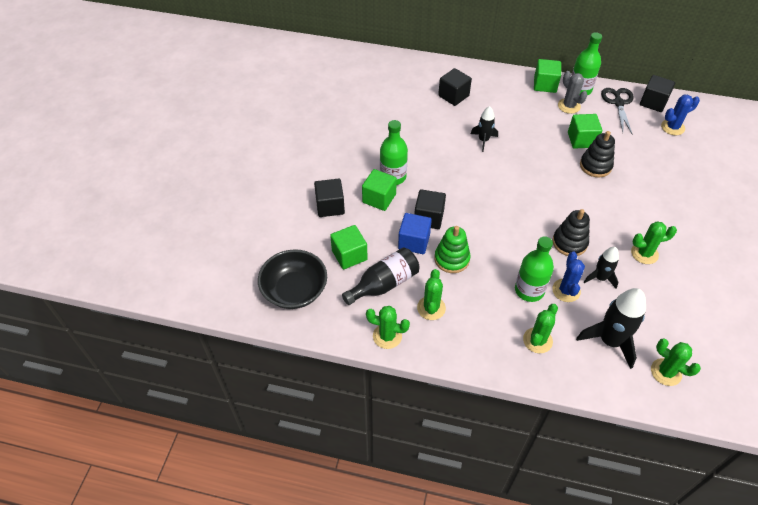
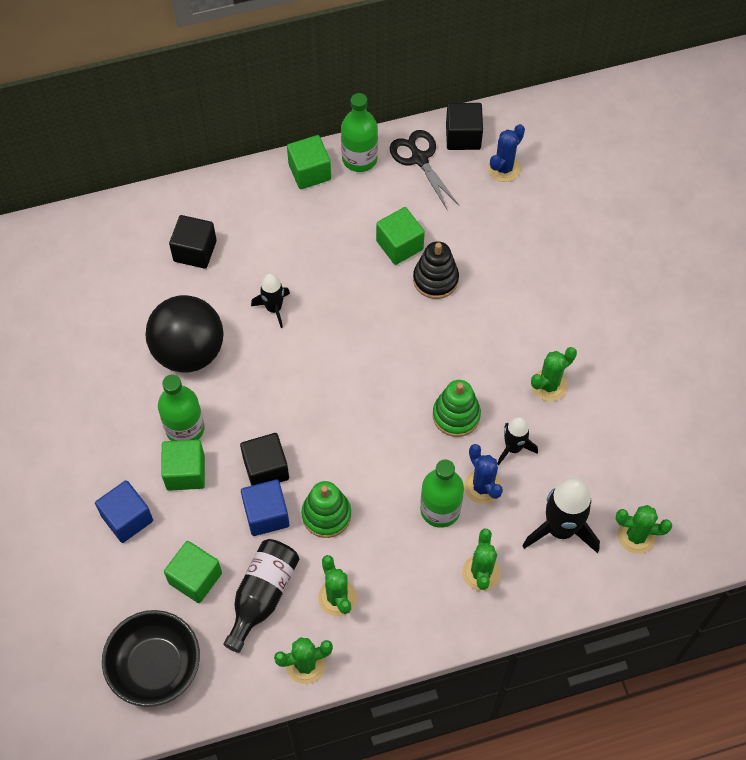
camera: 30 degrees left, 10 degrees up
(330, 206) = (127, 518): black cube -> blue cube
(419, 141) = (189, 351): none -> black ball
(569, 106) = (358, 195): grey cactus -> none
(569, 243) = (456, 415): black stacking toy -> green stacking toy

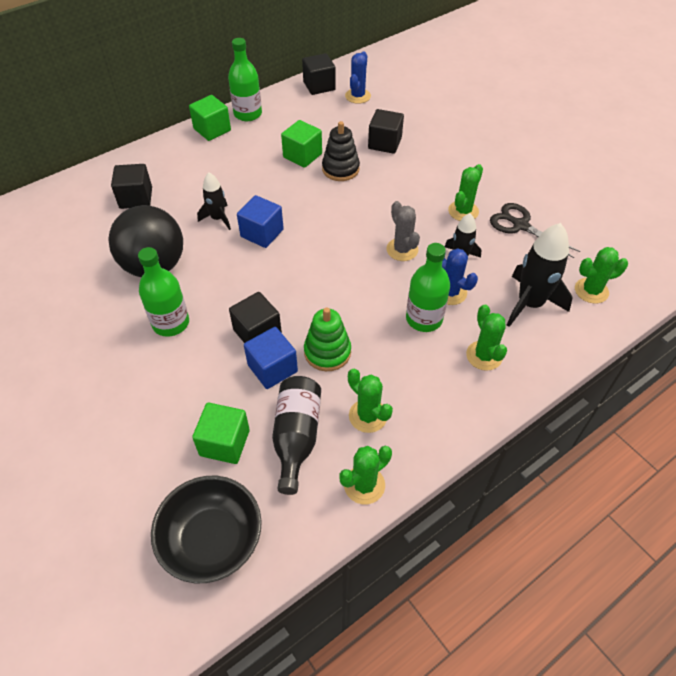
camera: 20 degrees left, 10 degrees down
(127, 518) = (138, 412): blue cube -> blue cube (262, 233)
(185, 472) = (183, 357): green cube -> none
(419, 159) = (293, 104): black scissors -> black scissors (520, 225)
(456, 415) = (402, 250): green stacking toy -> grey cactus
(504, 255) = (384, 143): none -> black cube

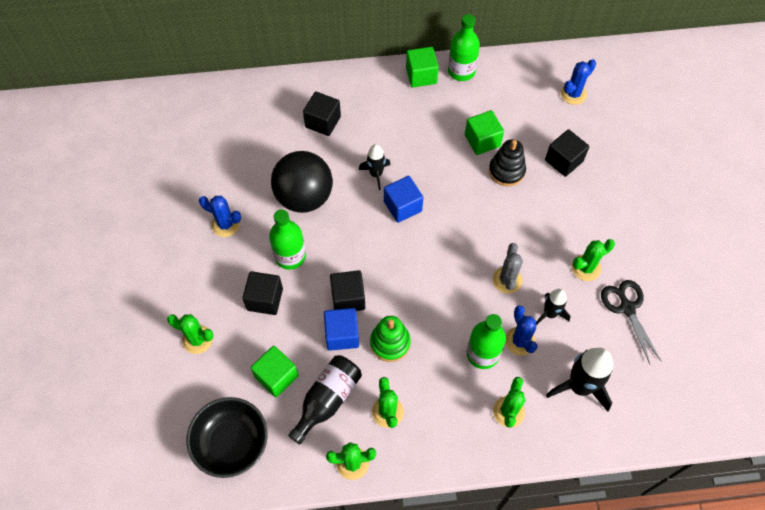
camera: 30 degrees right, 10 degrees up
(79, 325) = (225, 224): none -> blue cactus
(319, 86) = (544, 66): black cube -> black cube (265, 299)
(591, 291) = (642, 403): green cactus -> green cactus (197, 339)

